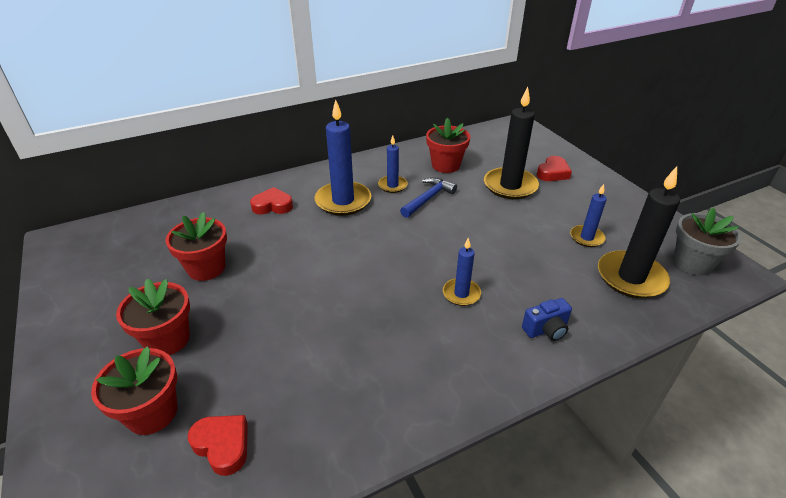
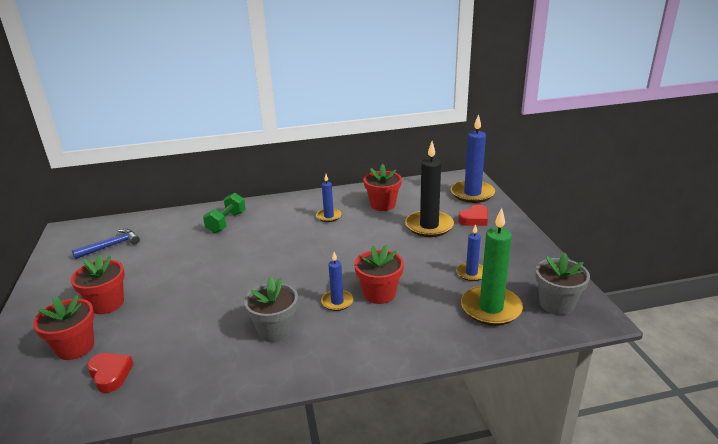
camera: 15 degrees right, 10 degrees down
(206, 268) = (156, 260): red flower pot -> red flower pot (379, 294)
(272, 206) = (226, 222): red heart -> green dumbbell
(343, 201) = (282, 224): blue candle -> blue candle (472, 194)
(408, 343) = (275, 330): none -> grey flower pot
(428, 198) = (352, 229): blue hammer -> blue hammer (111, 246)
(546, 330) = (390, 336): blue camera -> none
(631, 277) = (491, 308): black candle -> green candle

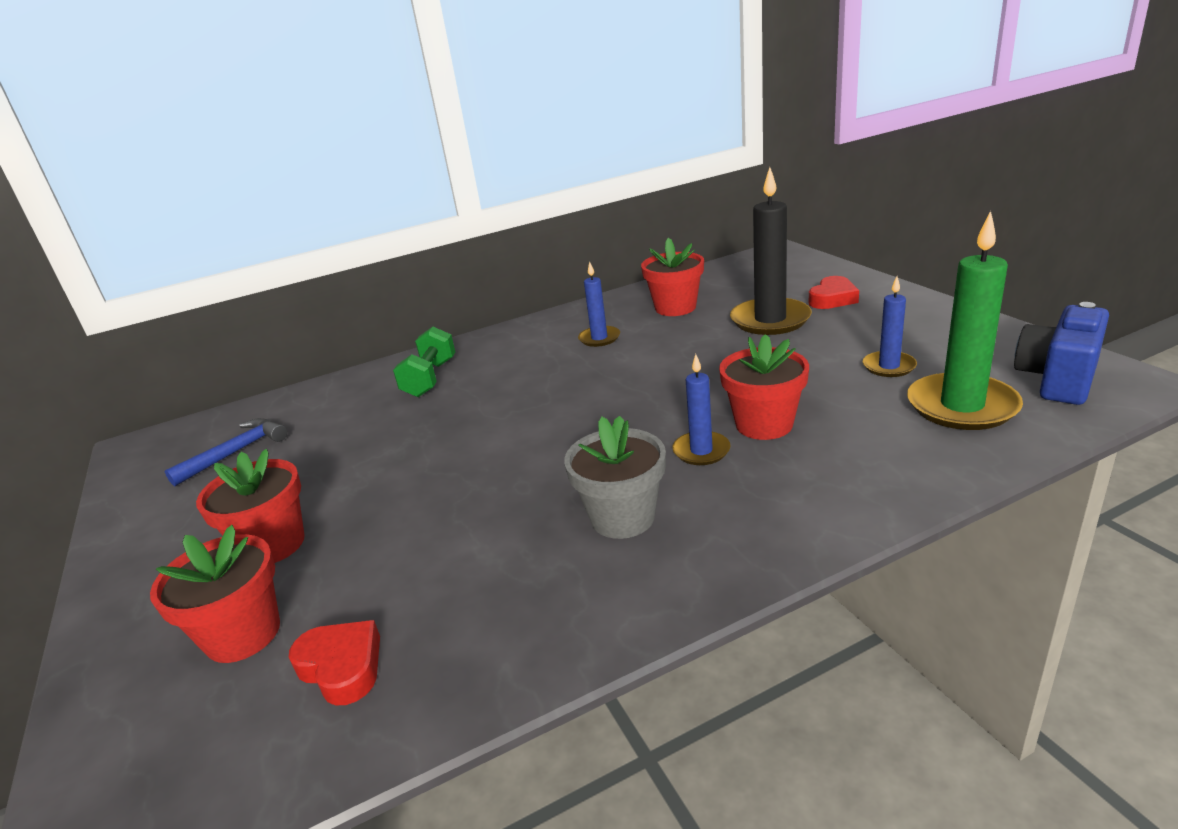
camera: 10 degrees left, 0 degrees up
(472, 194) = (802, 269): blue candle -> none
(556, 304) = (1057, 379): grey flower pot -> blue camera

